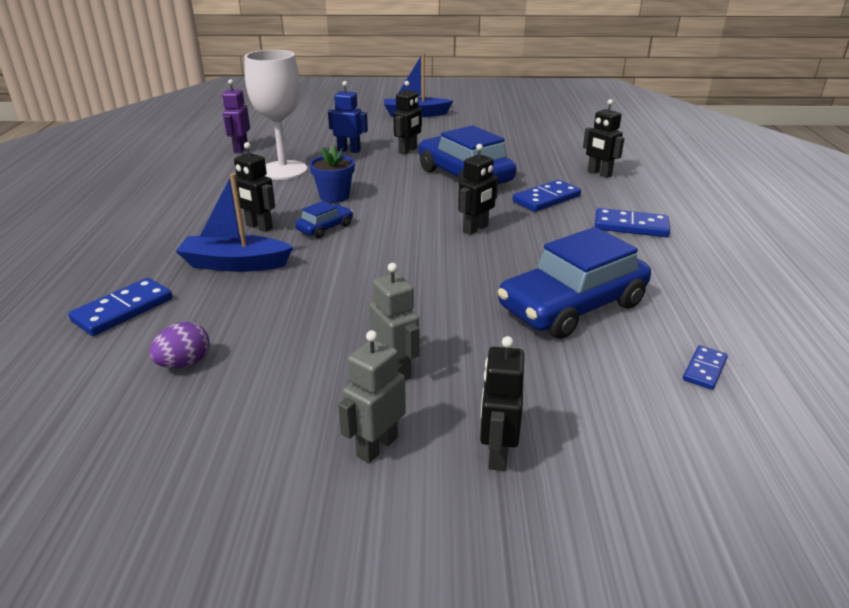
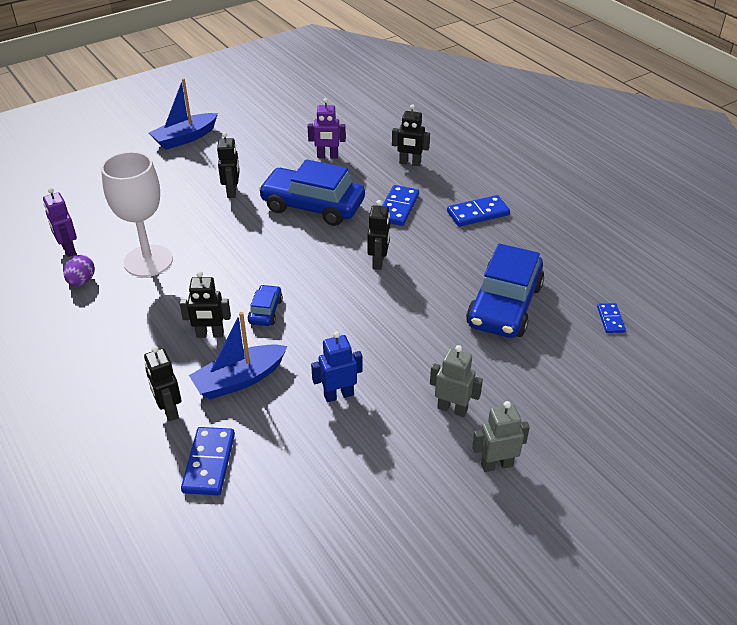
camera: 35 degrees left, 10 degrees up
(184, 363) = (315, 478): purple egg -> purple egg (82, 281)
(334, 196) = (232, 273): blue flower pot -> none
(349, 150) = (179, 212): blue robot -> blue robot (338, 395)
(377, 446) = (496, 465): grey robot -> grey robot turned 75 degrees clockwise
(497, 453) = (559, 432): black robot -> black robot (169, 410)
(521, 151) = (327, 156): none -> purple robot

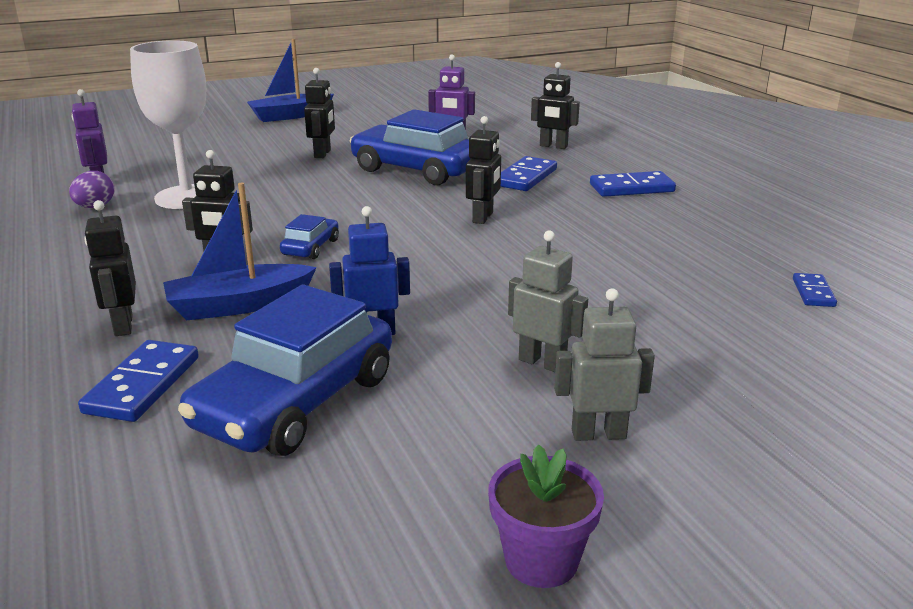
camera: 10 degrees right, 15 degrees down
(483, 560) = (541, 560): none -> purple flower pot
(504, 305) = (651, 267): blue car -> blue car (296, 402)

